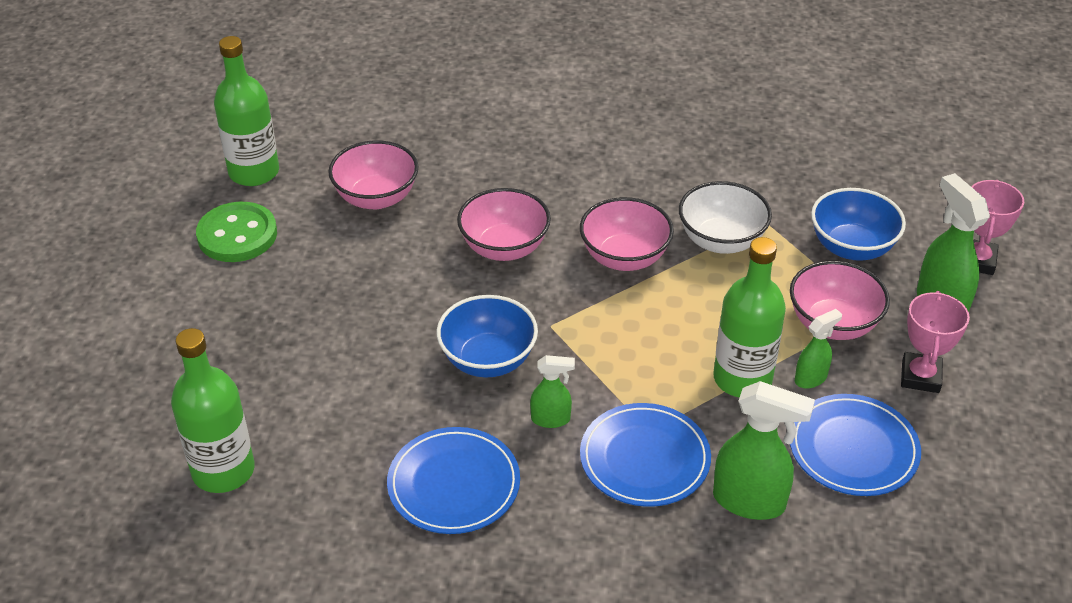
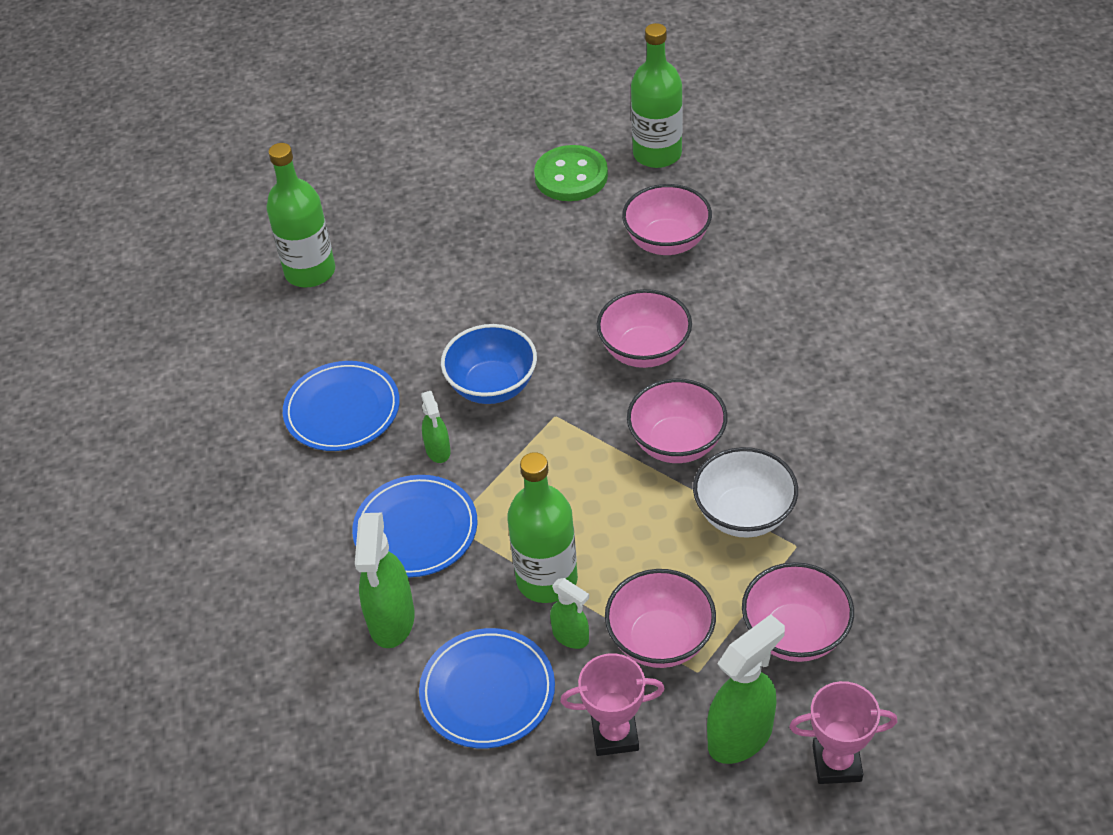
camera: 75 degrees right, 5 degrees up
(851, 247) = (795, 634): blue bowl -> pink bowl

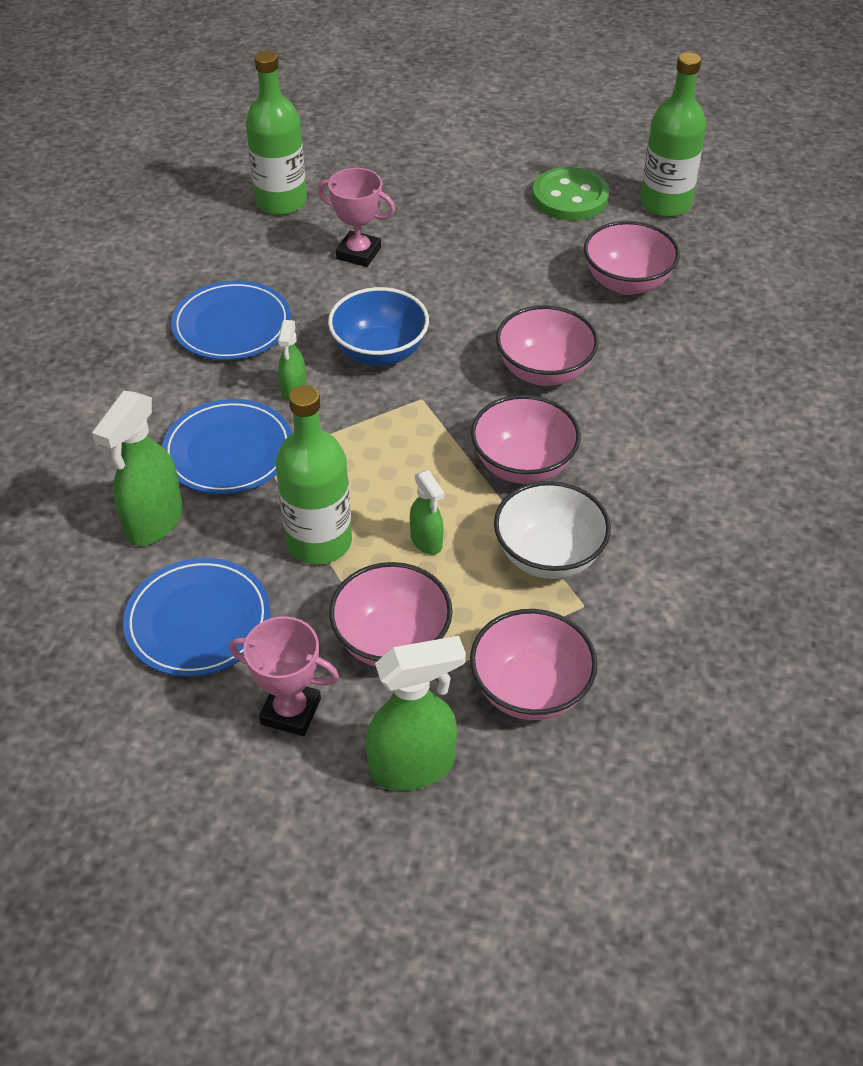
camera: 20 degrees right, 0 degrees up
(571, 636) = (308, 603): green spray bottle -> green spray bottle (426, 541)
(836, 763) = (495, 835): pink trophy -> pink trophy (358, 253)

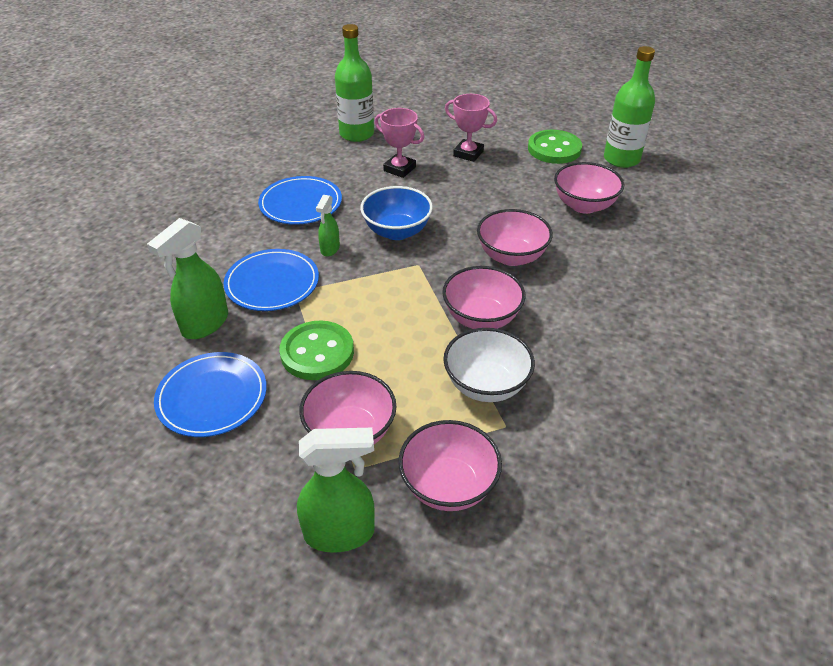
camera: 10 degrees right, 5 degrees down
(291, 711) = (258, 475): pink trophy -> pink trophy (468, 153)
(319, 542) = (317, 352): green bottle -> green button
(426, 541) = (396, 362): green spray bottle -> none

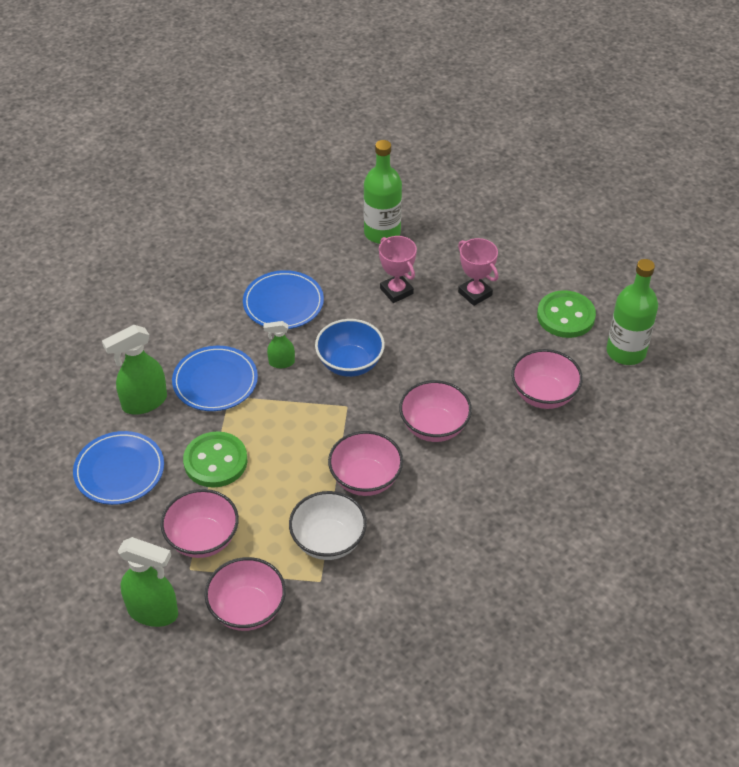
camera: 25 degrees right, 5 degrees up
(330, 249) = (281, 362): green spray bottle -> green spray bottle turned 45 degrees clockwise

